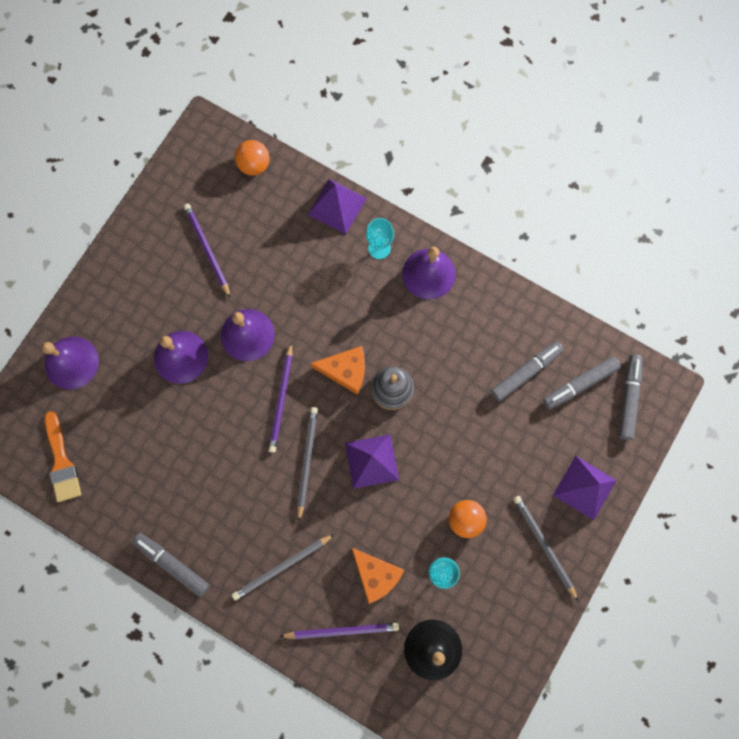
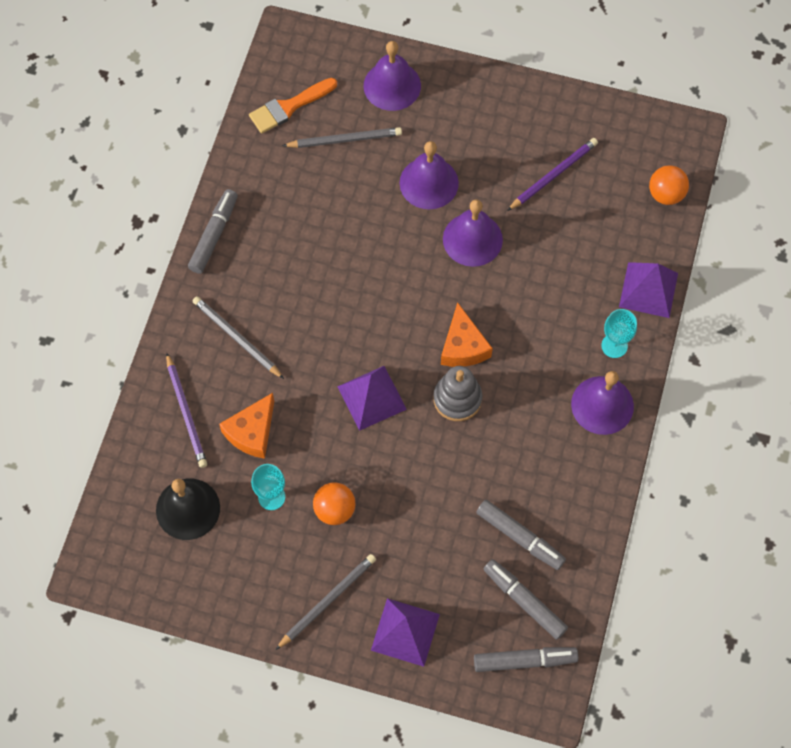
camera: 75 degrees right, 10 degrees down
(281, 399) = (412, 291): purple pencil -> none
(307, 461) = (353, 333): grey pencil -> grey pencil (345, 139)

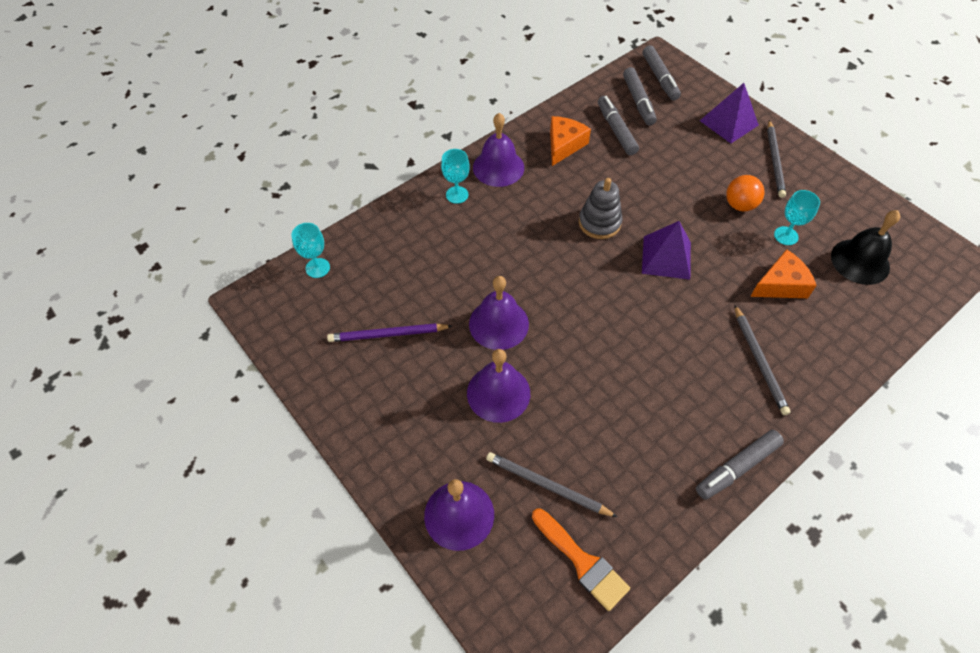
camera: 145 degrees left, 10 degrees down
(186, 413) = (833, 327): purple pencil -> none
(289, 107) = (582, 562): orange brush -> orange brush turned 45 degrees clockwise
(327, 601) = (774, 160): grey pencil -> grey pencil turned 75 degrees counterclockwise
(463, 346) = (568, 253): orange cheese -> orange cheese (564, 145)
(524, 660) = (660, 78): grey marker -> grey marker turned 135 degrees counterclockwise
(648, 290) = (398, 214): purple pyramid -> none
(666, 194) = (317, 268): orange ball -> turquoise goblet

